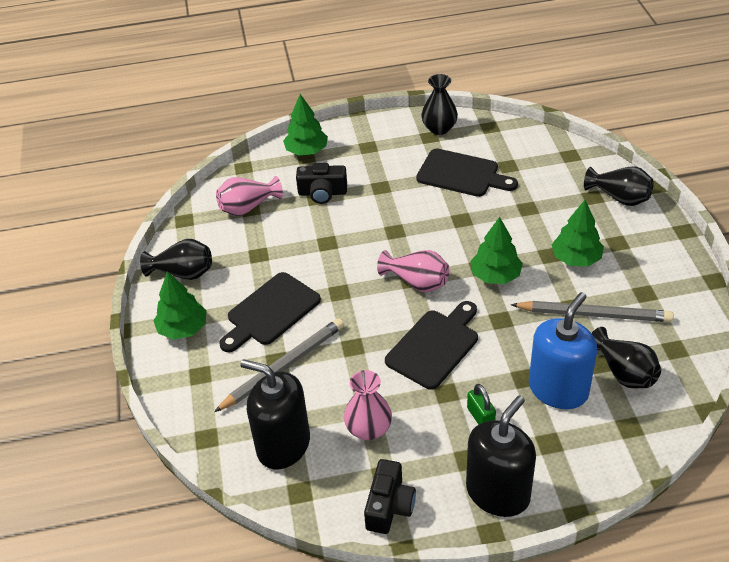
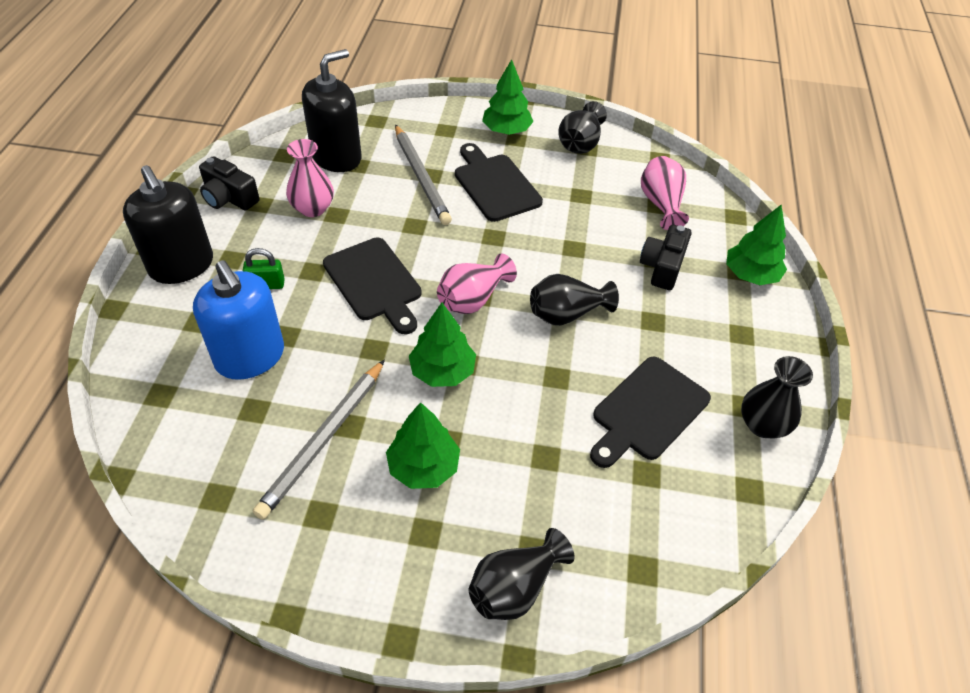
camera: 105 degrees right, 5 degrees up
(623, 372) = (226, 425): black vase -> black vase (566, 314)

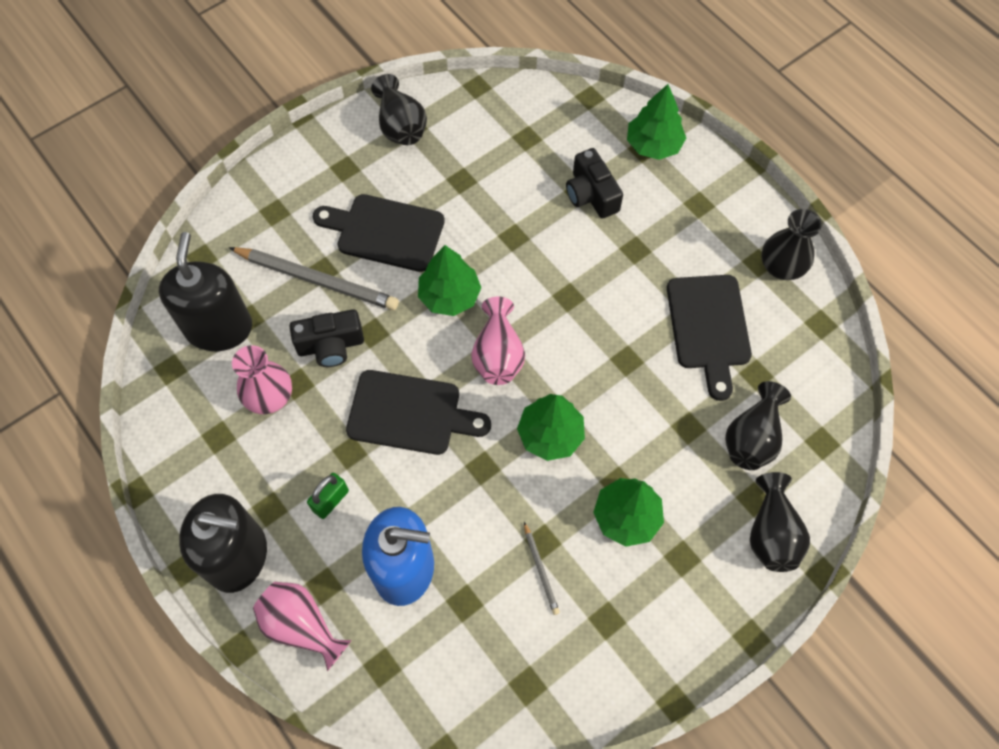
camera: 45 degrees left, 15 degrees up
(229, 198) = (183, 457): black camera -> black camera (330, 345)
(324, 440) = (541, 569): grey pencil -> grey pencil, size x0.47
(506, 131) = (326, 166): green tree -> green tree (449, 296)
(566, 314) = (575, 301): black vase -> black vase (752, 438)
(661, 204) = (528, 134): pink vase -> pink vase (302, 626)

